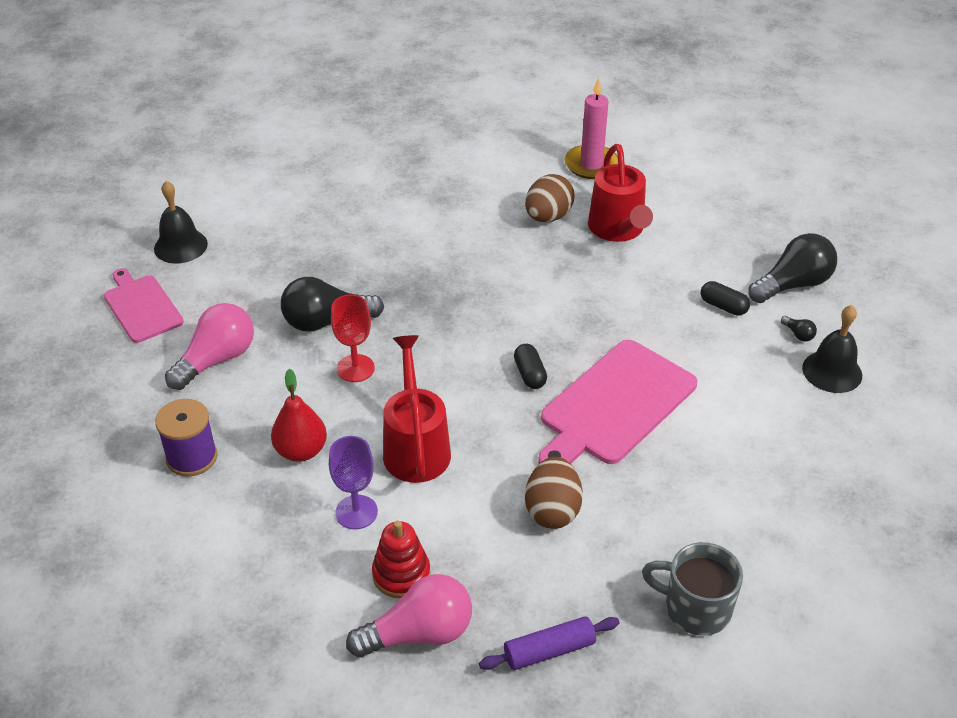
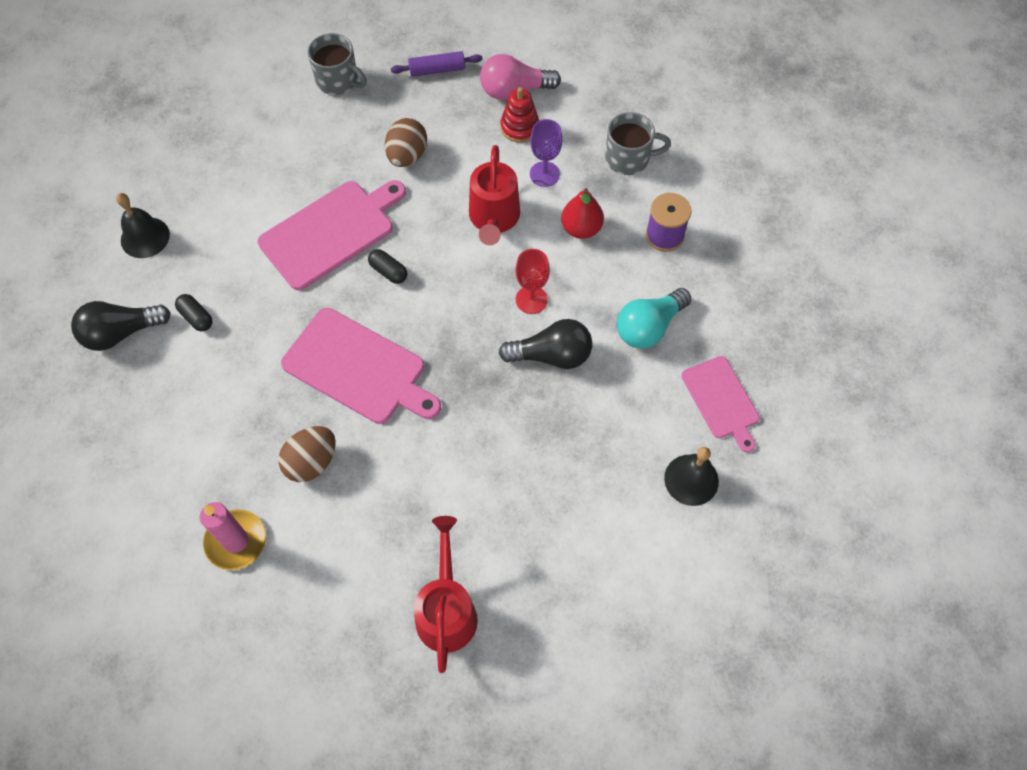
camera: 170 degrees left, 20 degrees up
(217, 359) = (649, 327): pink light bulb -> turquoise light bulb
(238, 550) = (628, 158): none -> grey mug
(530, 286) = (358, 368): none -> pink cutting board
(530, 374) = (388, 271): black capsule -> black capsule turned 45 degrees counterclockwise
(618, 230) = (248, 430): red watering can -> red watering can (446, 609)
(798, 334) = (150, 277): black light bulb -> none

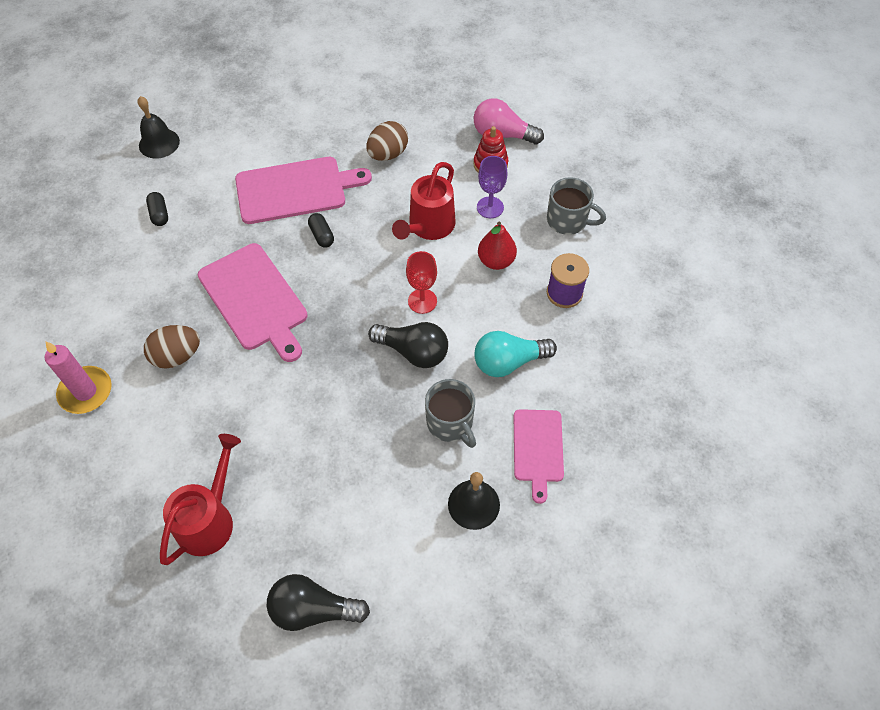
camera: 25 degrees right, 5 degrees down
(121, 333) = (100, 204): black light bulb -> black light bulb (313, 609)
(338, 81) = (367, 81): grey mug -> grey mug (450, 423)
(437, 70) = (449, 99): purple rolling pin -> none

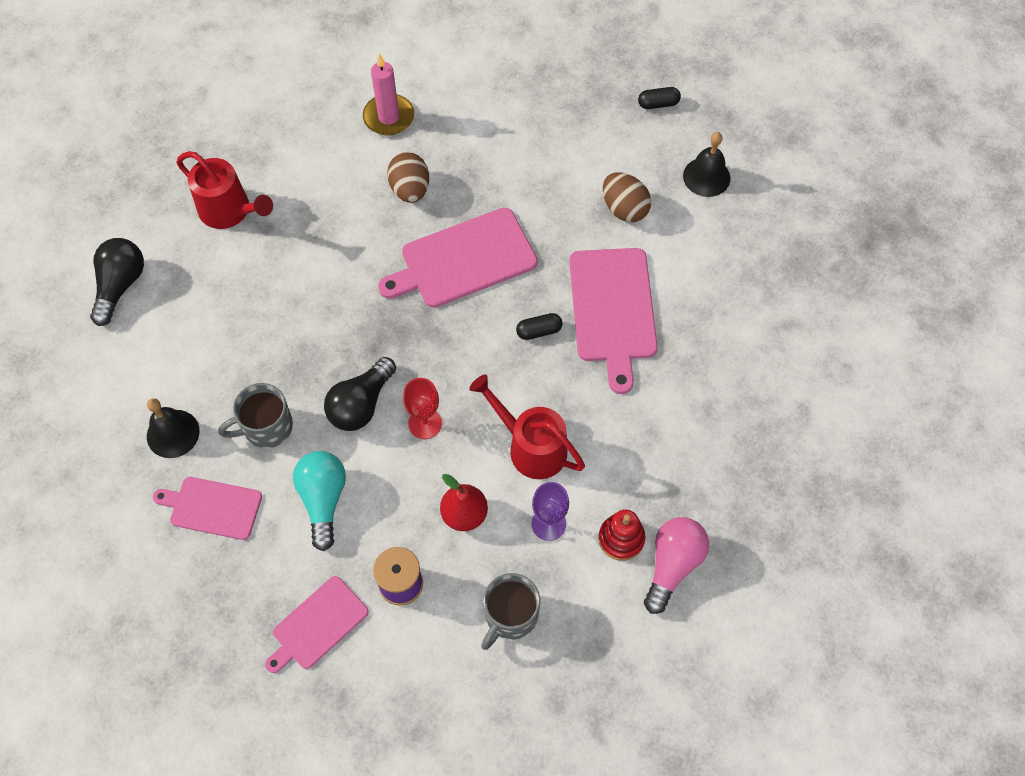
camera: 100 degrees right, 5 degrees up
(159, 214) = (598, 176): black capsule -> black capsule (658, 104)
(388, 154) = (656, 417): brown egg -> brown egg (624, 209)
(615, 343) = (317, 625): none -> pink cutting board

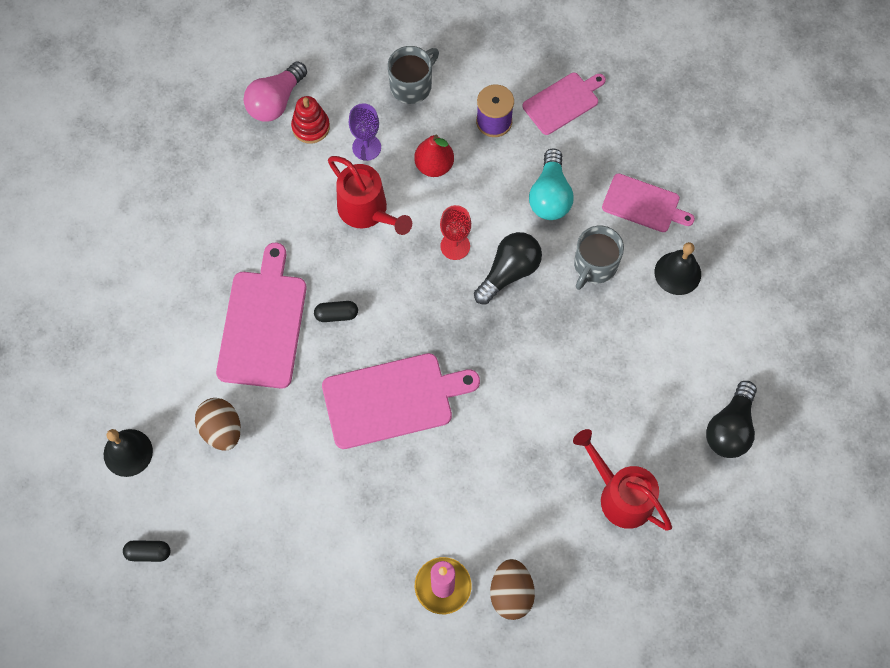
camera: 170 degrees left, 5 degrees up
(266, 427) = (594, 265): grey mug -> grey mug turned 135 degrees clockwise
(410, 189) = (433, 489): brown egg -> brown egg (511, 593)

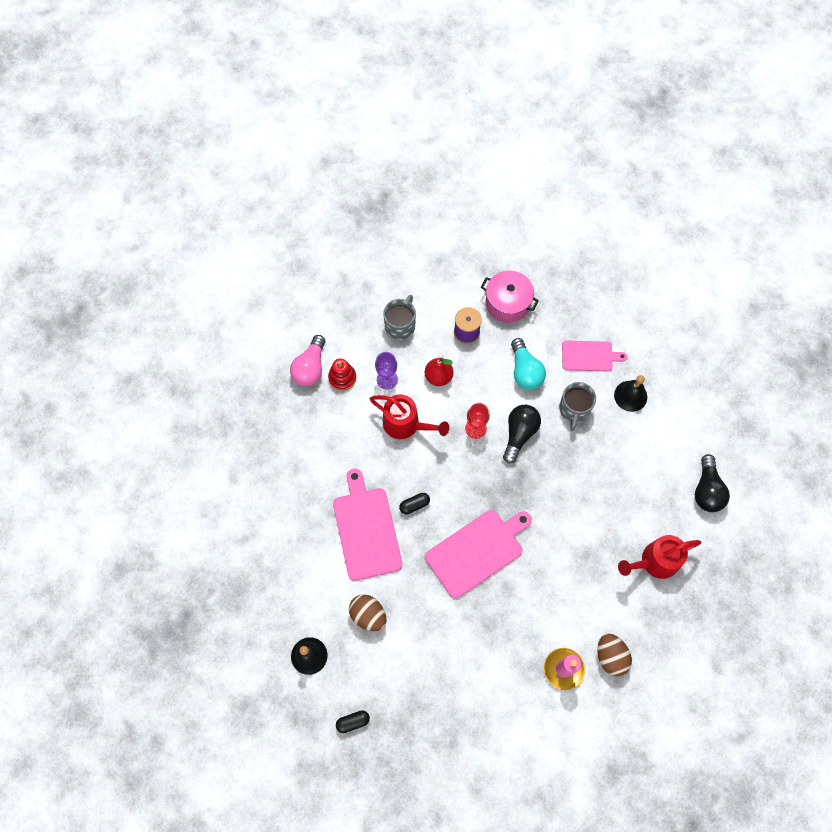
camera: 20 degrees left, 0 degrees up
(563, 102) = (507, 303): pink cutting board -> pink pot
(620, 495) = (654, 562): red watering can -> red watering can turned 45 degrees counterclockwise

